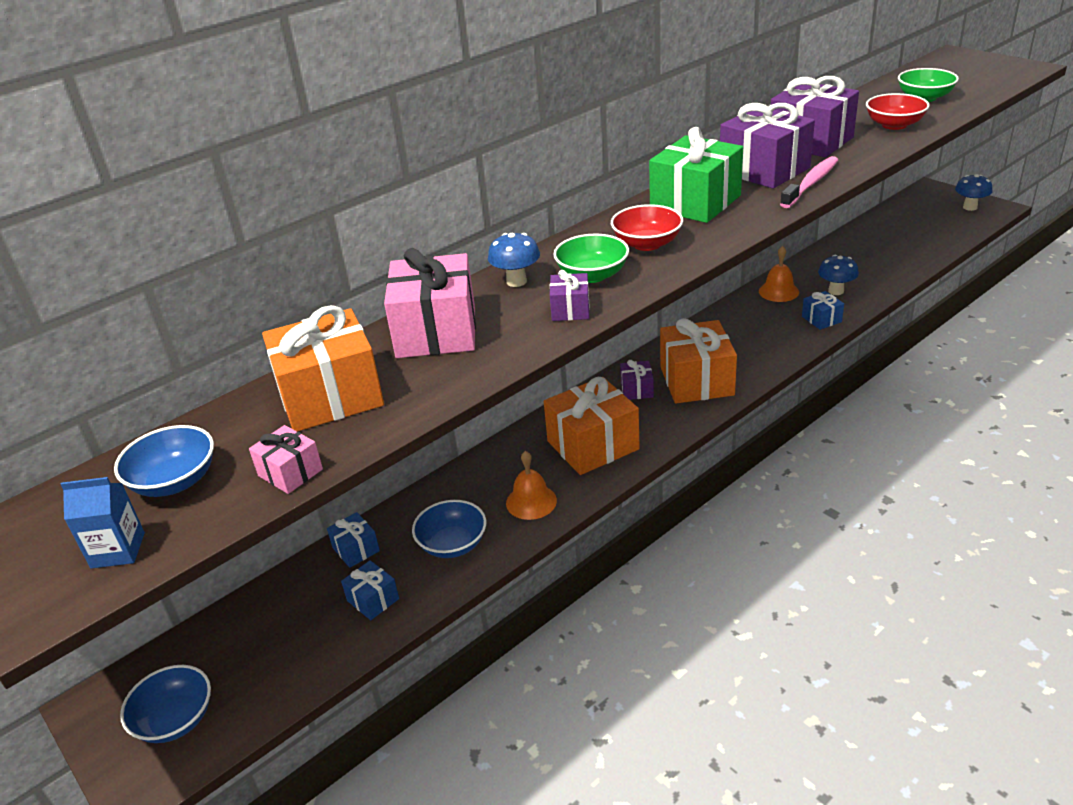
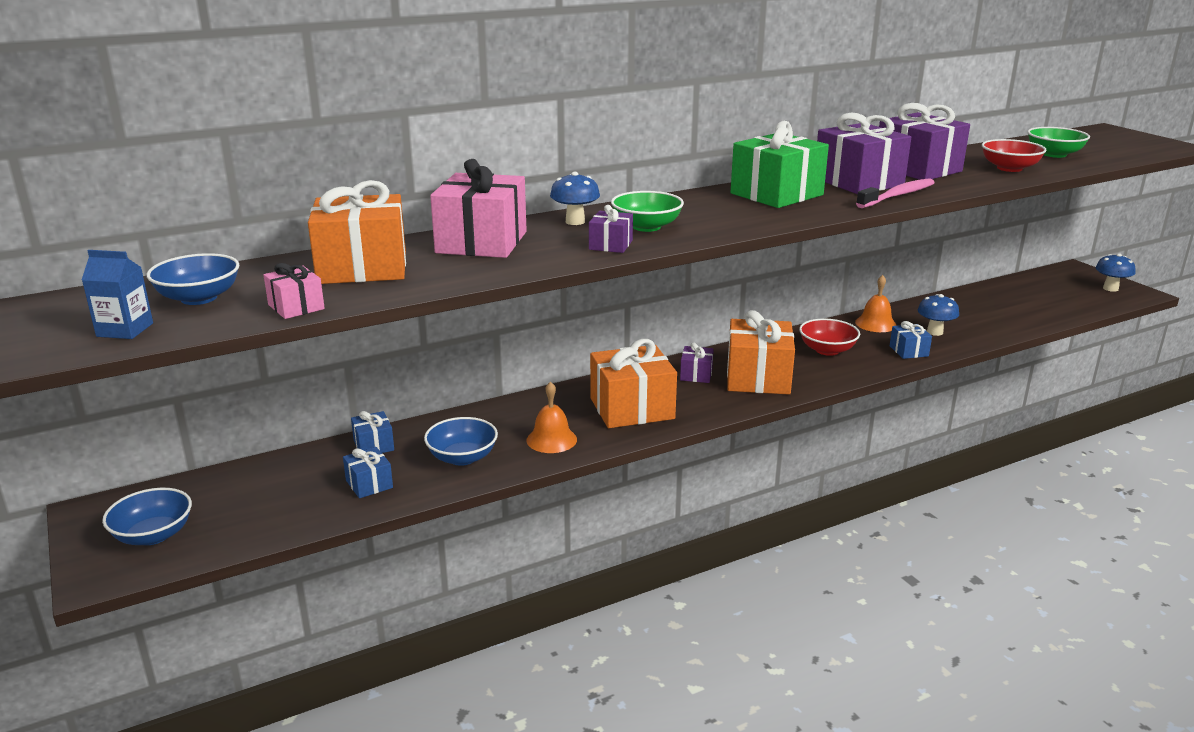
camera: 10 degrees right, 10 degrees down
(647, 244) = (711, 214): red bowl -> red bowl (827, 350)

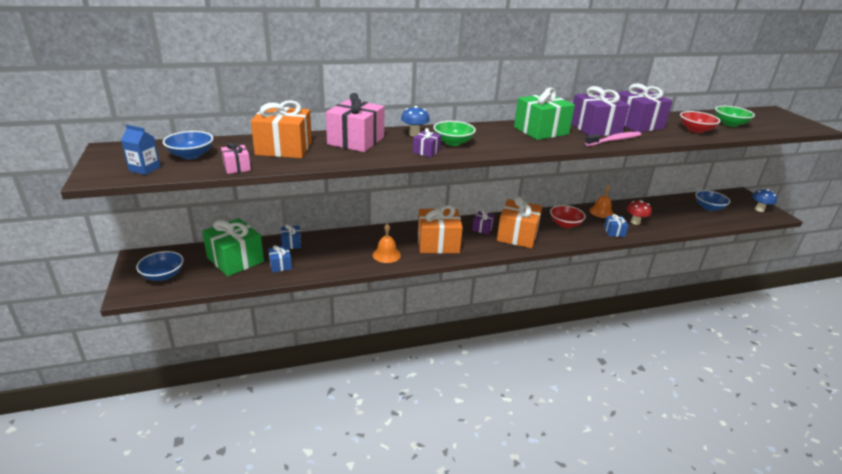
camera: 10 degrees right, 5 degrees up
(281, 487) = (235, 259): none -> green gift
(462, 457) = (335, 257): blue bowl -> blue bowl (708, 207)
(934, 332) = (635, 222): blue mushroom -> red mushroom

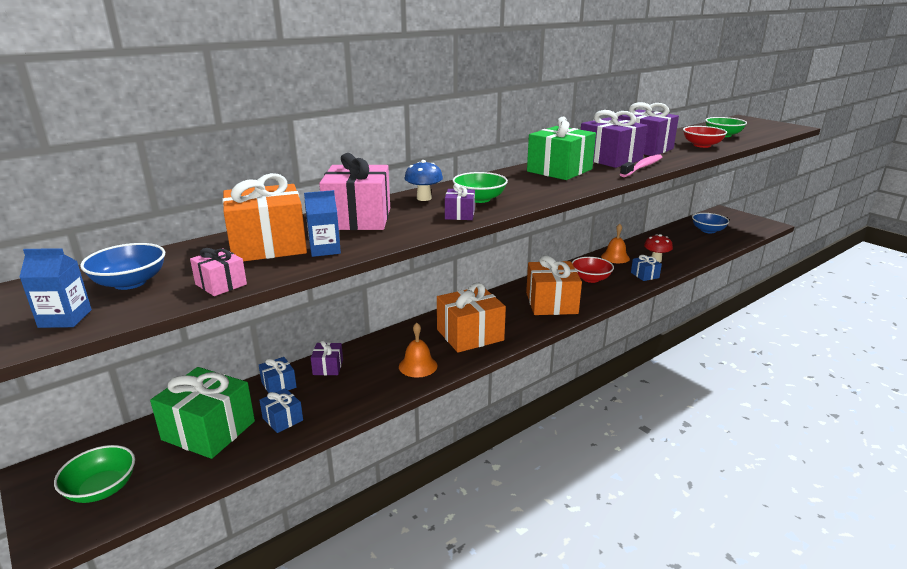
camera: 20 degrees left, 5 degrees down
(163, 275) = (102, 489): blue bowl -> green bowl
(315, 158) = (325, 250): none -> blue carton
(482, 228) = (507, 304): purple gift -> purple gift (328, 367)
(759, 209) = (751, 223): blue mushroom -> none

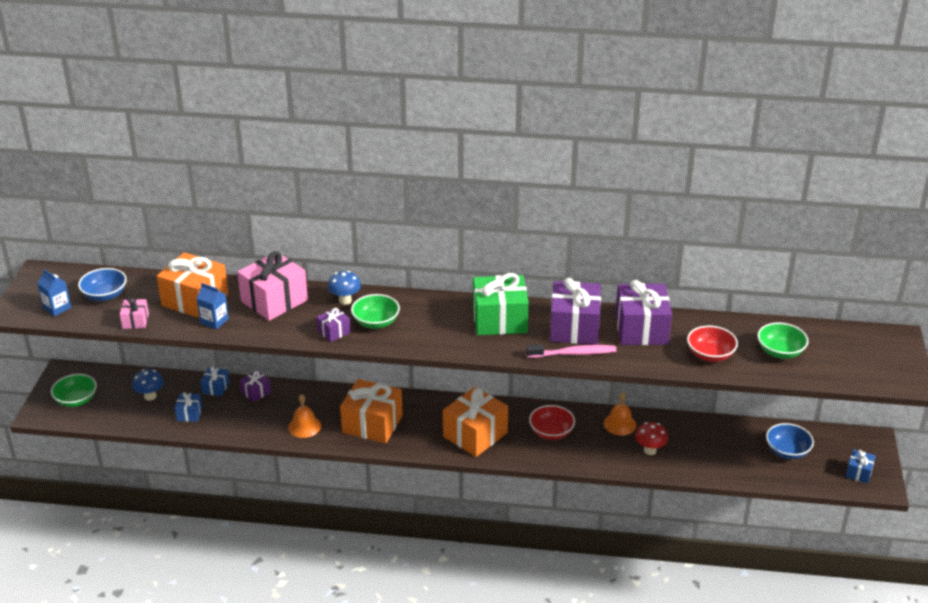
camera: 45 degrees right, 10 degrees up
(208, 430) = (150, 396): green gift -> blue mushroom
(645, 275) = (604, 458): blue gift -> blue gift (859, 472)

